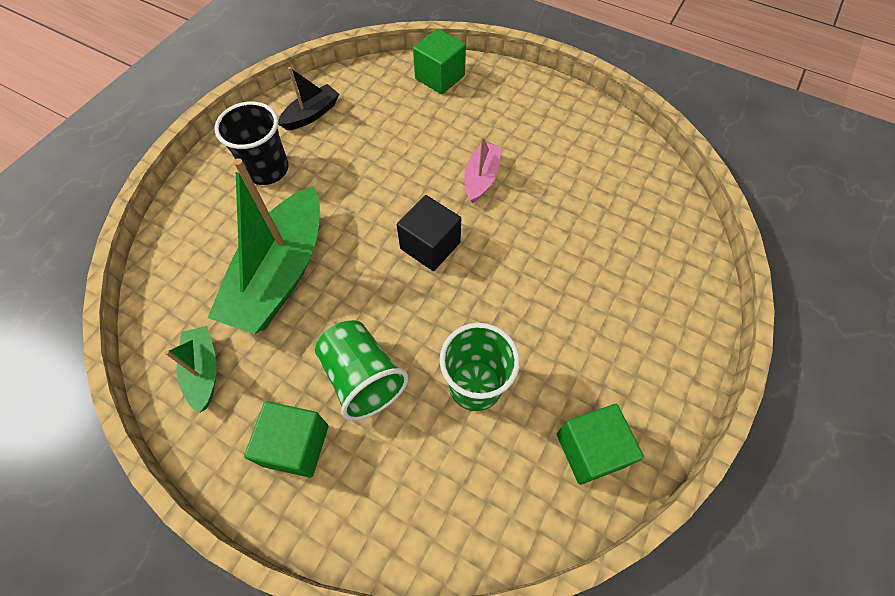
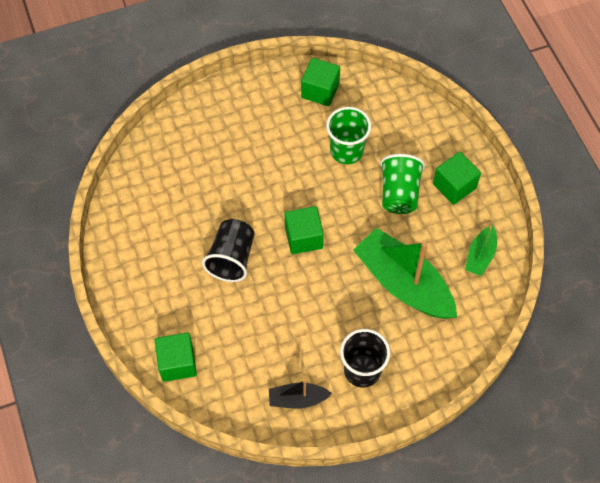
camera: 140 degrees left, 0 degrees up
(281, 274) = (403, 283): green boat -> green boat turned 105 degrees counterclockwise
(430, 245) = (303, 237): black cube -> green cube
(481, 178) = (231, 258): pink boat -> black cup

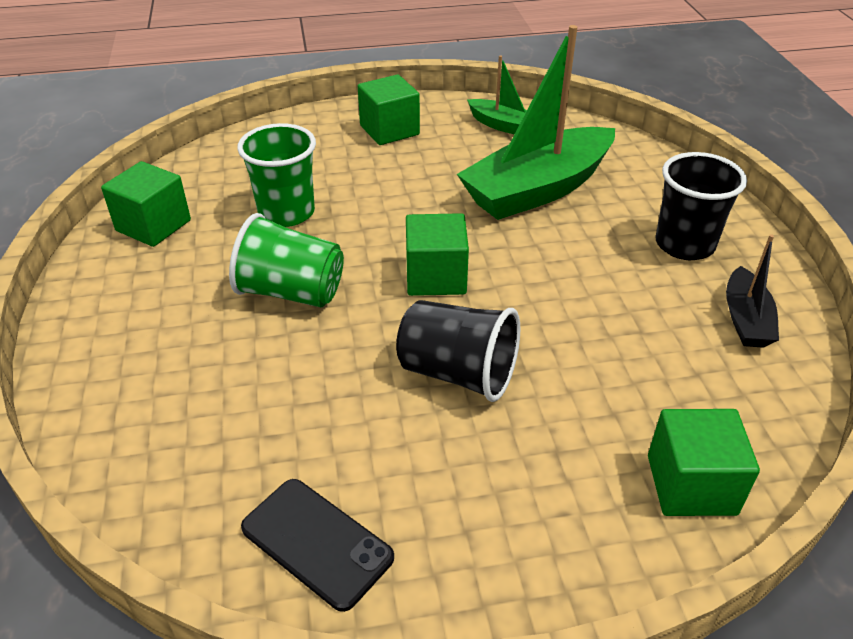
camera: 80 degrees left, 20 degrees down
(130, 220) = (317, 542): none -> black phone
(399, 193) = (385, 174): green cup -> green cup (291, 292)

